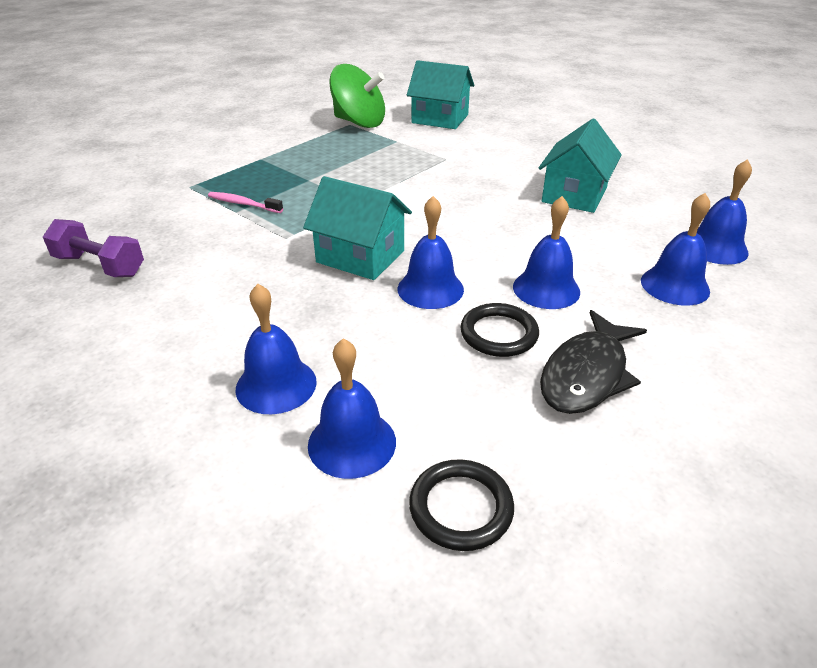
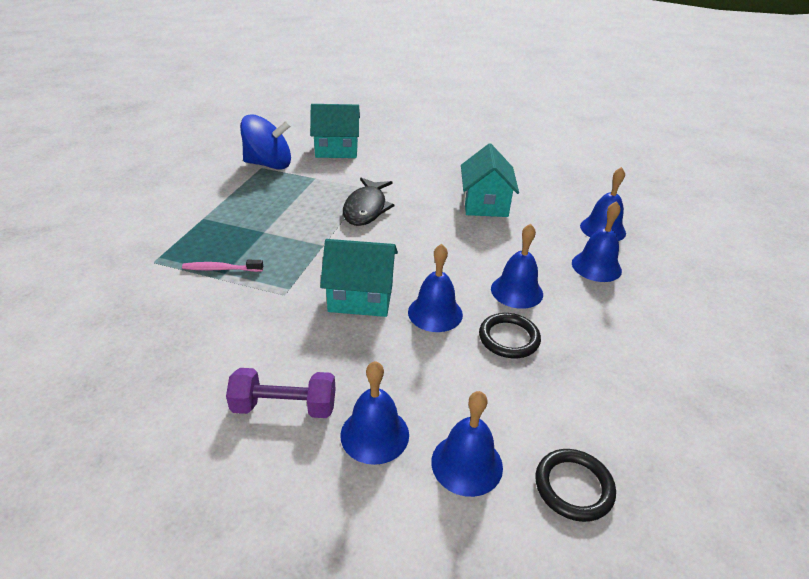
camera: 25 degrees left, 0 degrees up
(100, 266) = (125, 367): purple dumbbell -> purple dumbbell (284, 407)
(359, 122) = (269, 164): green spinning top -> blue spinning top
(587, 374) = (586, 354): black fish -> black fish (366, 208)

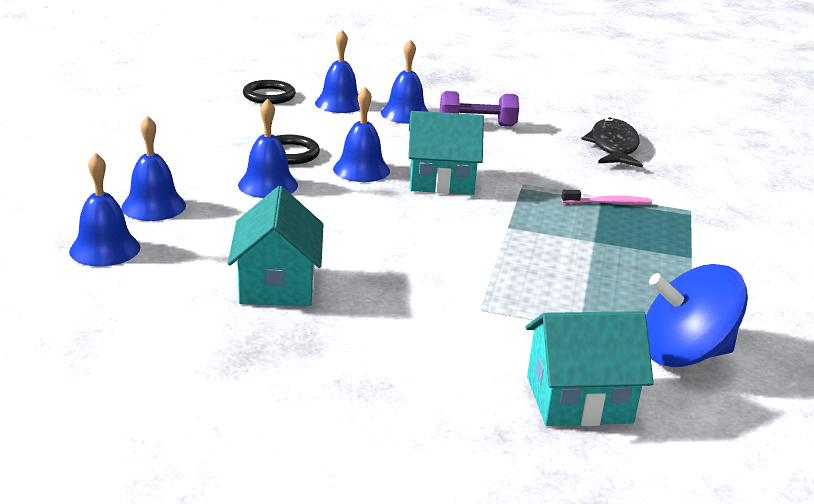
camera: 175 degrees right, 10 degrees down
(366, 208) = (469, 274): black fish -> black fish (613, 147)

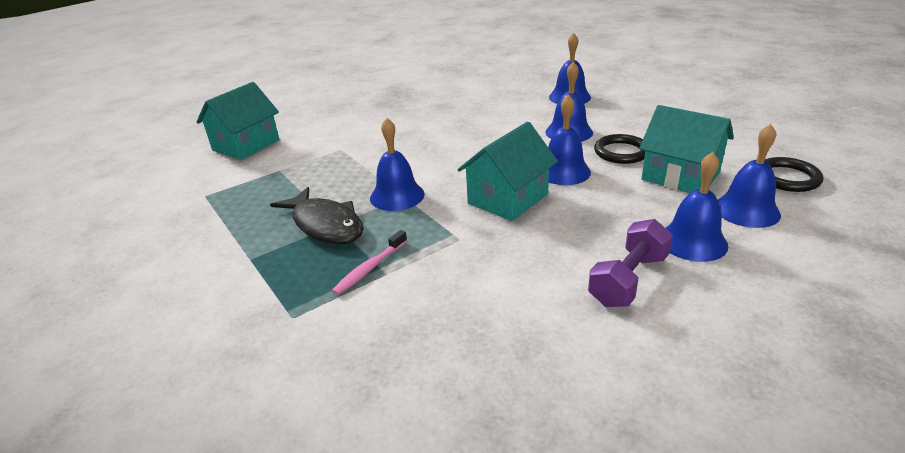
camera: 135 degrees right, 5 degrees up
(105, 249) = (529, 81): blue bell -> blue bell (397, 196)
(277, 284) = (441, 108): turquoise house -> turquoise house (680, 176)
(613, 147) = (475, 365): black fish -> black fish (325, 225)
(684, 354) = (207, 189): blue spinning top -> none

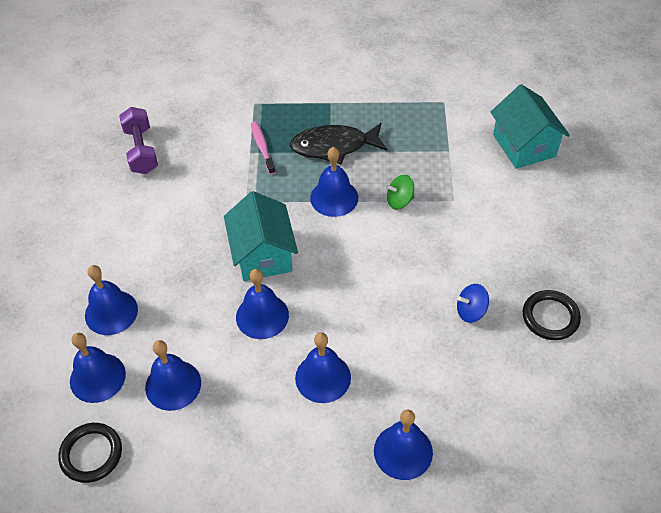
camera: 125 degrees right, 20 degrees up
(366, 167) = (399, 201): none -> green spinning top
(442, 112) = (471, 311): none -> blue spinning top
(621, 152) = (247, 382): black ring -> black ring (550, 317)
(628, 280) = (123, 250): purple dumbbell -> purple dumbbell (141, 150)
(680, 176) = (173, 385): turquoise house -> blue bell

